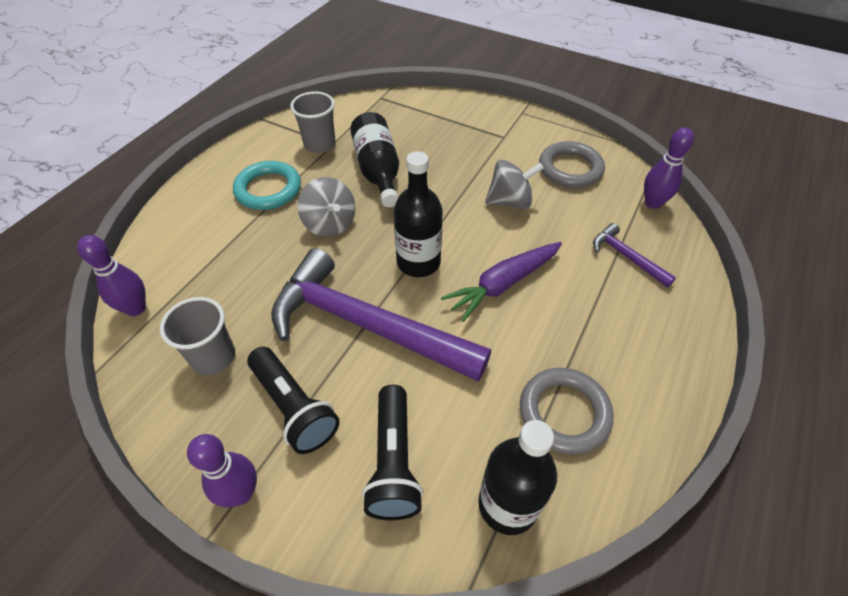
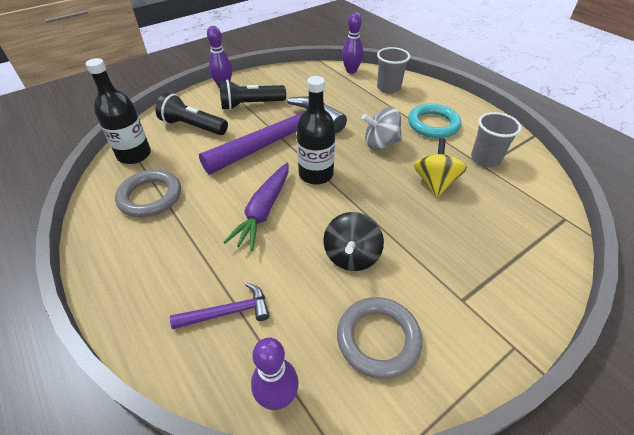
camera: 115 degrees right, 5 degrees down
(213, 357) = (301, 88): grey cup -> grey cup (388, 88)
(378, 170) = (435, 183): black bottle -> yellow spinning top
(503, 284) = (264, 210): purple carrot -> purple carrot turned 150 degrees counterclockwise
(510, 201) = (351, 256): grey spinning top -> black spinning top

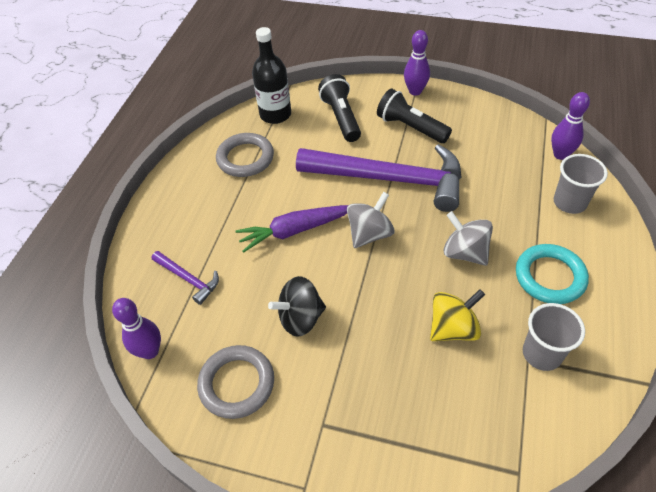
camera: 55 degrees right, 5 degrees up
(316, 174) = (370, 234): black bottle -> grey spinning top

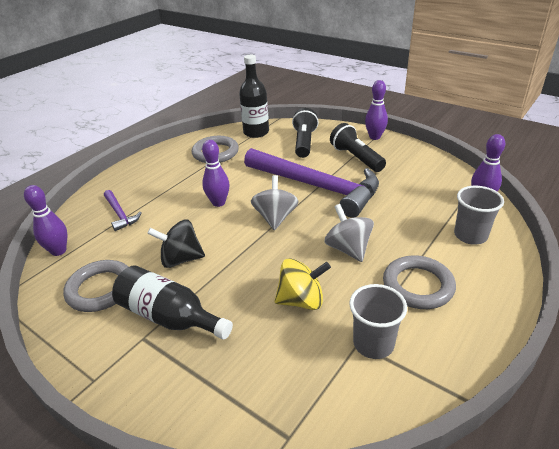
camera: 20 degrees right, 15 degrees down
(295, 231) = (218, 203): purple carrot -> purple bowling pin
(334, 391) = (169, 317): none -> black bottle
(370, 234) = (275, 218): grey spinning top -> grey spinning top turned 60 degrees counterclockwise
(550, 277) = (418, 286): turquoise ring -> grey ring

